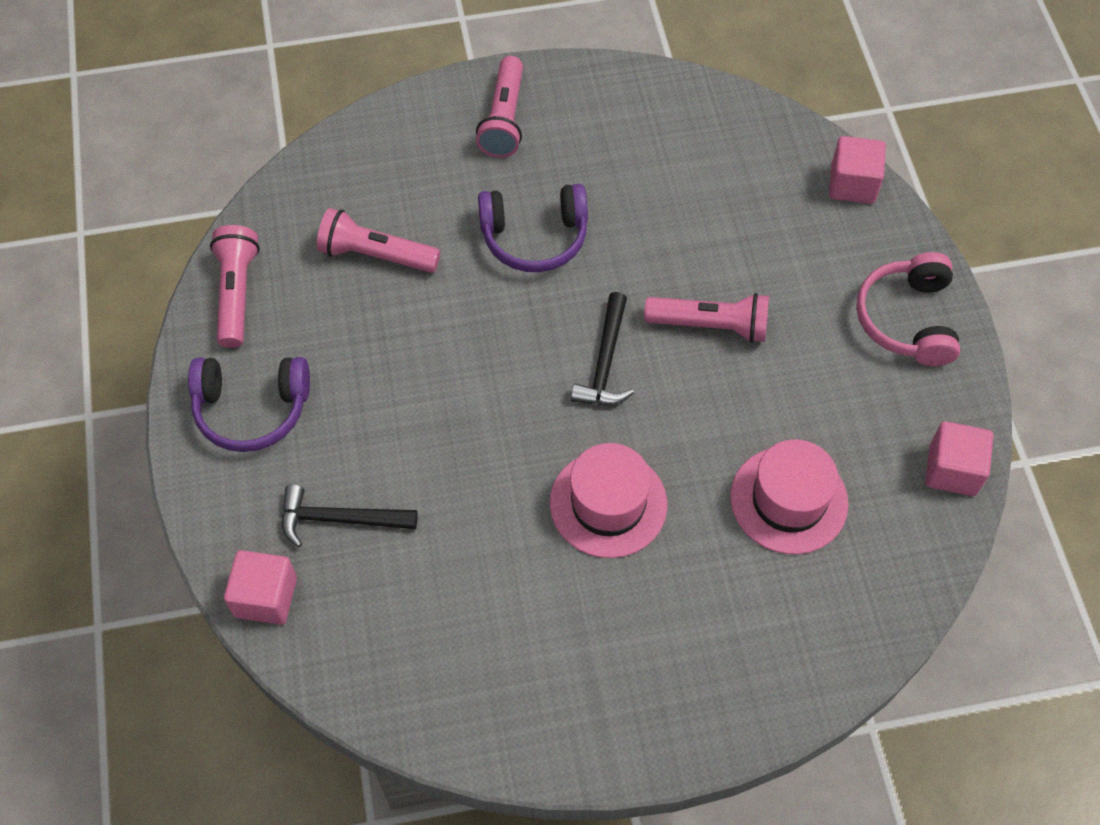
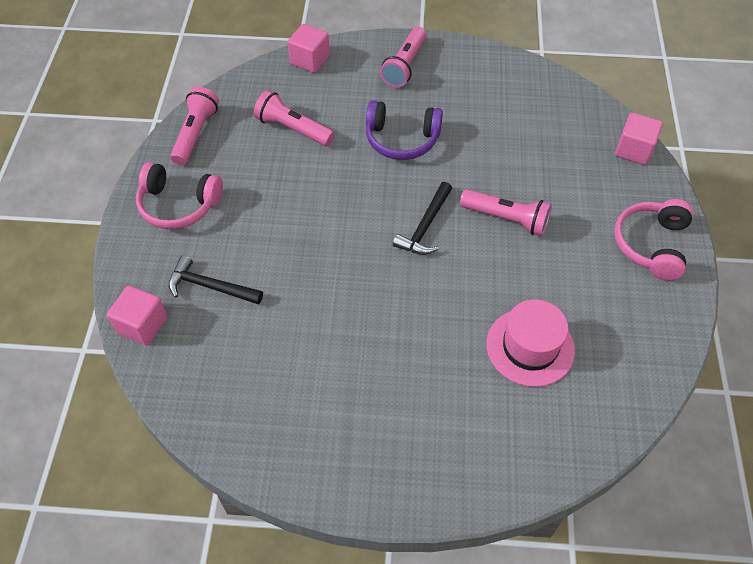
camera: 15 degrees right, 5 degrees down
(252, 409) = (179, 205): purple headphones -> pink headphones
(608, 504) = (398, 319): pink hat -> none
(952, 470) = (659, 354): pink cube -> pink cube (310, 60)

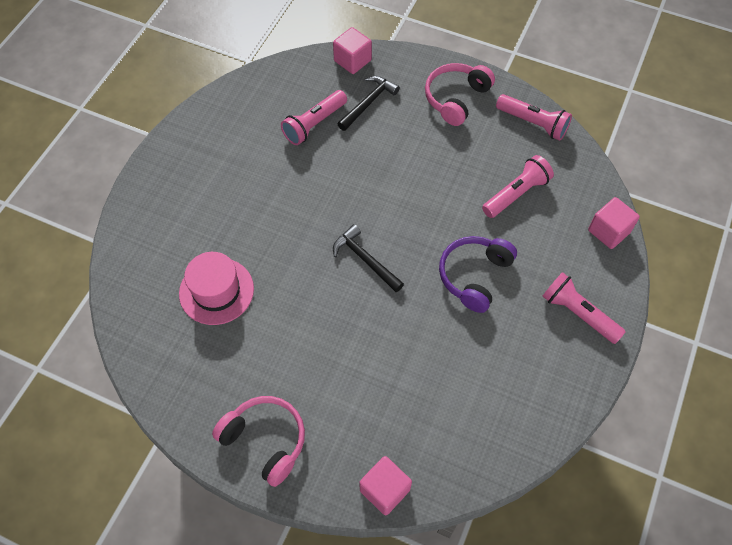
camera: 110 degrees right, 5 degrees up
(506, 219) = (347, 327): pink flashlight -> pink flashlight (314, 124)

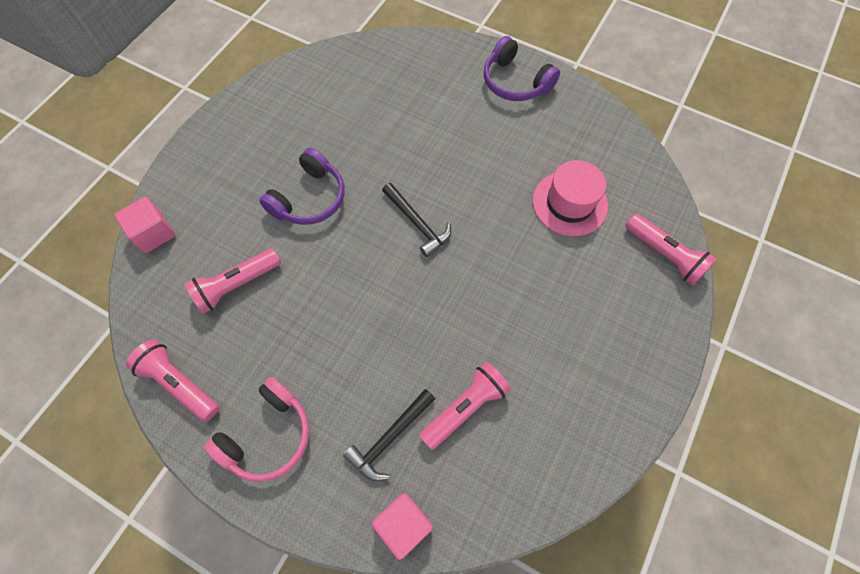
camera: 175 degrees left, 5 degrees up
(265, 441) = (515, 82): pink headphones -> purple headphones
(385, 490) = (422, 46): pink cube -> none
(578, 313) = (221, 157): pink flashlight -> pink flashlight (664, 255)

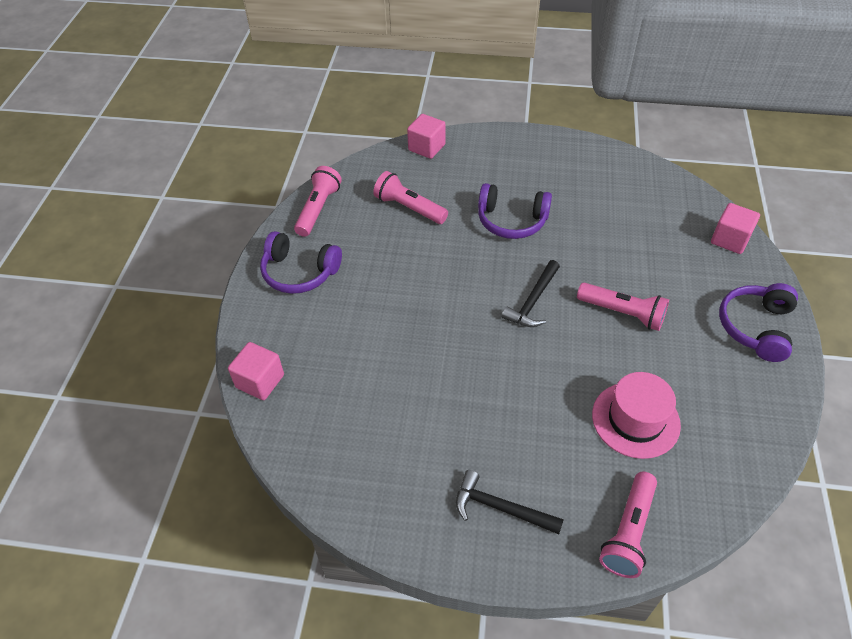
camera: 70 degrees right, 15 degrees down
(268, 435) = (299, 272): pink headphones -> purple headphones
(389, 438) = (325, 348): black hammer -> black hammer (500, 508)
(421, 51) = (730, 239): none -> pink cube
(465, 407) = (373, 393): pink flashlight -> pink flashlight (623, 313)

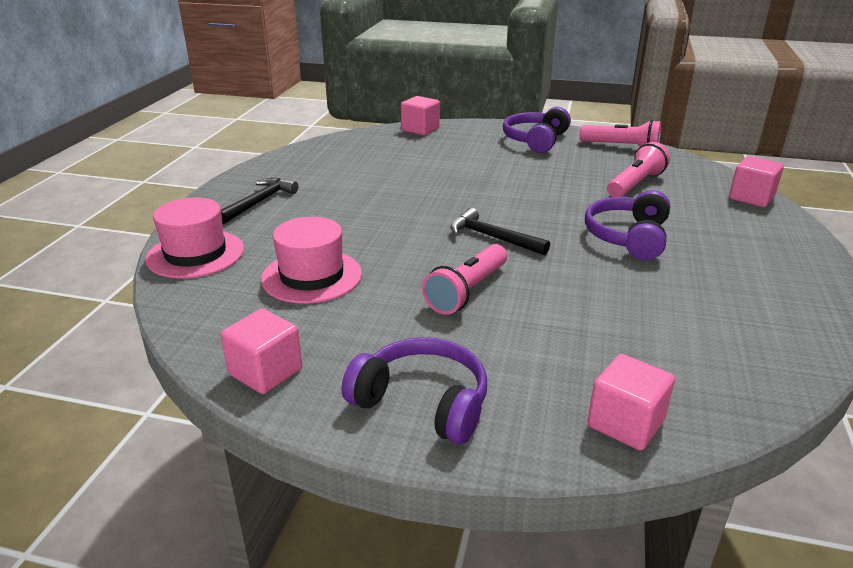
camera: 95 degrees right, 20 degrees down
(628, 532) = (195, 254): pink flashlight -> pink hat
(767, 418) = (265, 372): none -> pink cube

